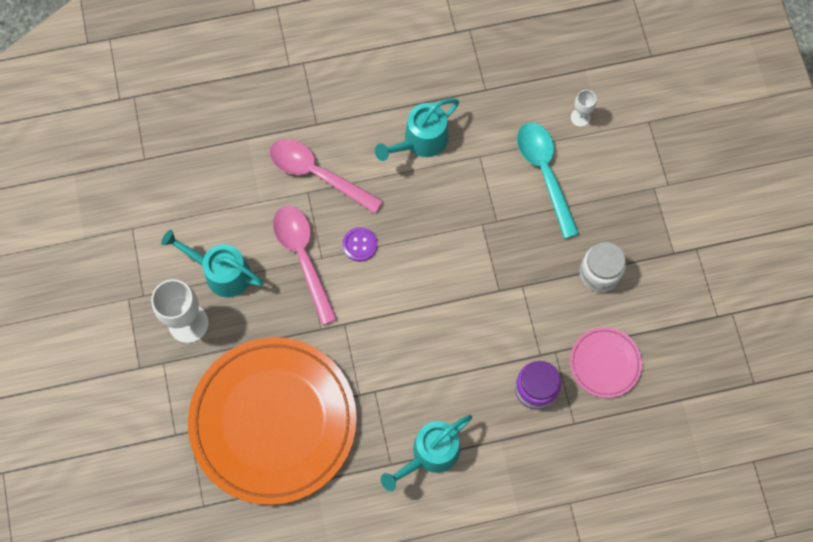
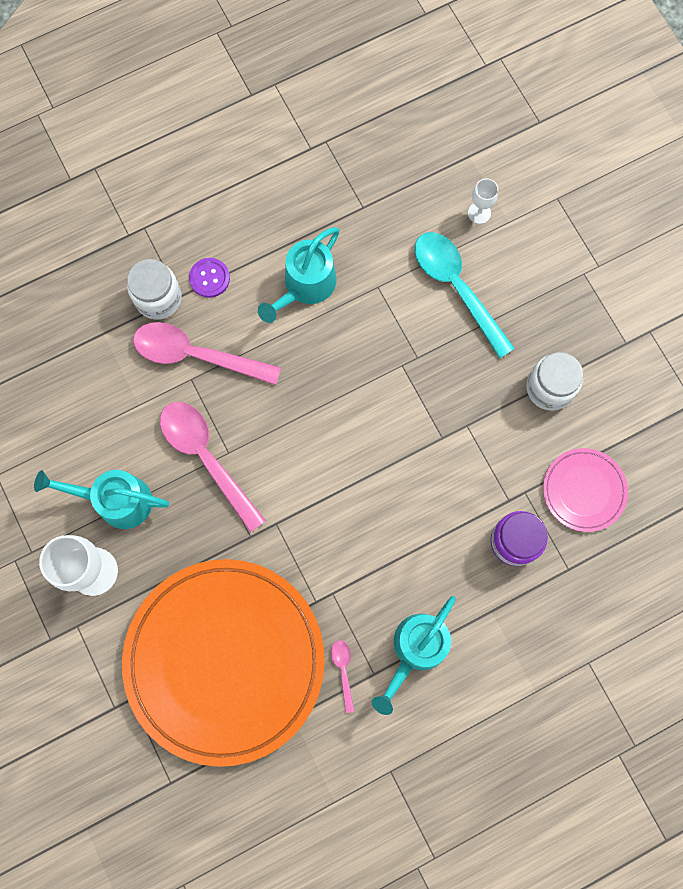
camera: 15 degrees left, 5 degrees up
(299, 121) = (158, 298): none -> white jar
(360, 244) = (268, 426): purple button -> purple button (209, 278)
(366, 455) = (343, 670): none -> pink spoon

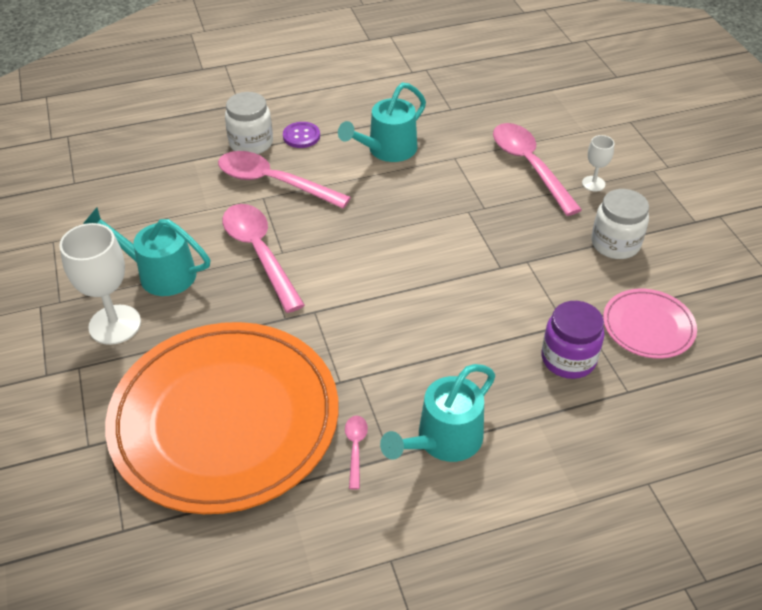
camera: 10 degrees right, 30 degrees down
(457, 288) = (529, 166): turquoise spoon -> pink spoon
(479, 213) = (556, 123): white goblet -> white goblet (593, 183)

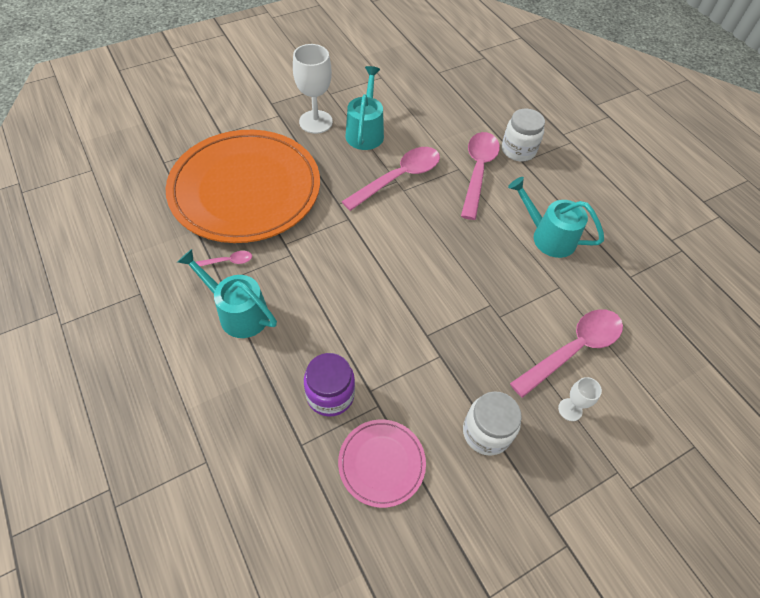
camera: 75 degrees right, 10 degrees up
(301, 136) = (540, 178): purple button -> none

